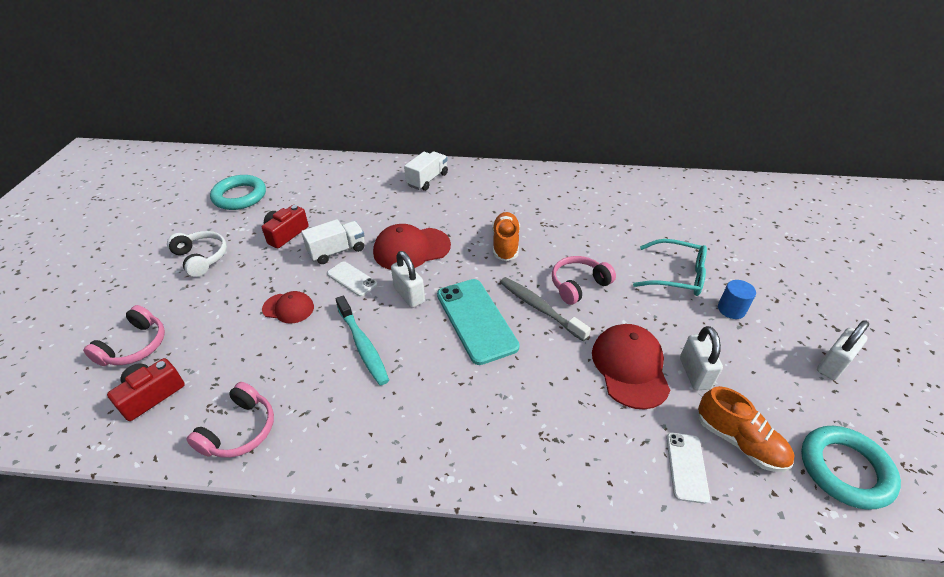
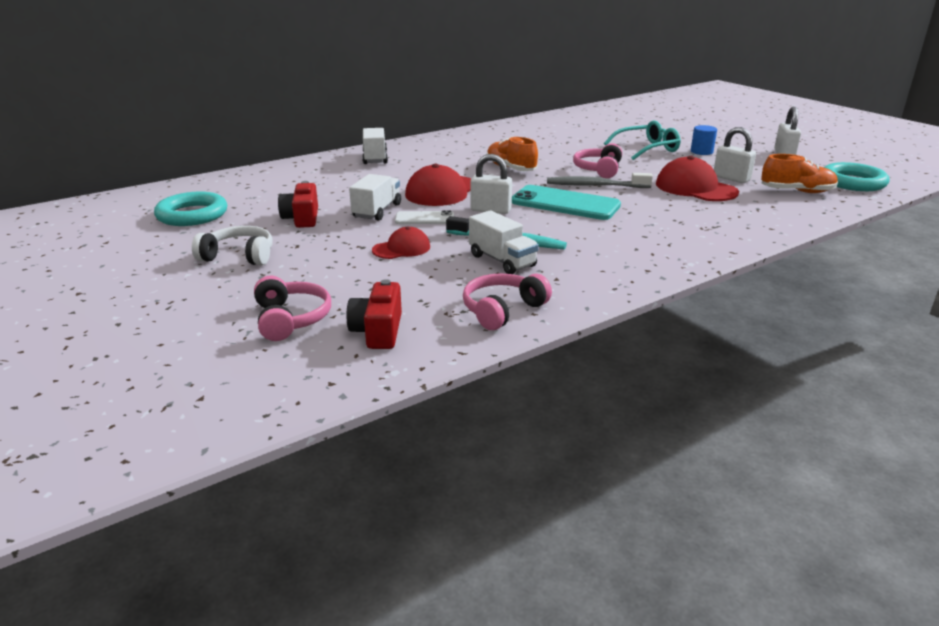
camera: 40 degrees left, 15 degrees down
(239, 430) = (503, 310): pink headphones -> pink headphones turned 120 degrees counterclockwise
(324, 368) = (502, 261): none -> white truck
(686, 467) = (793, 208): white phone -> none

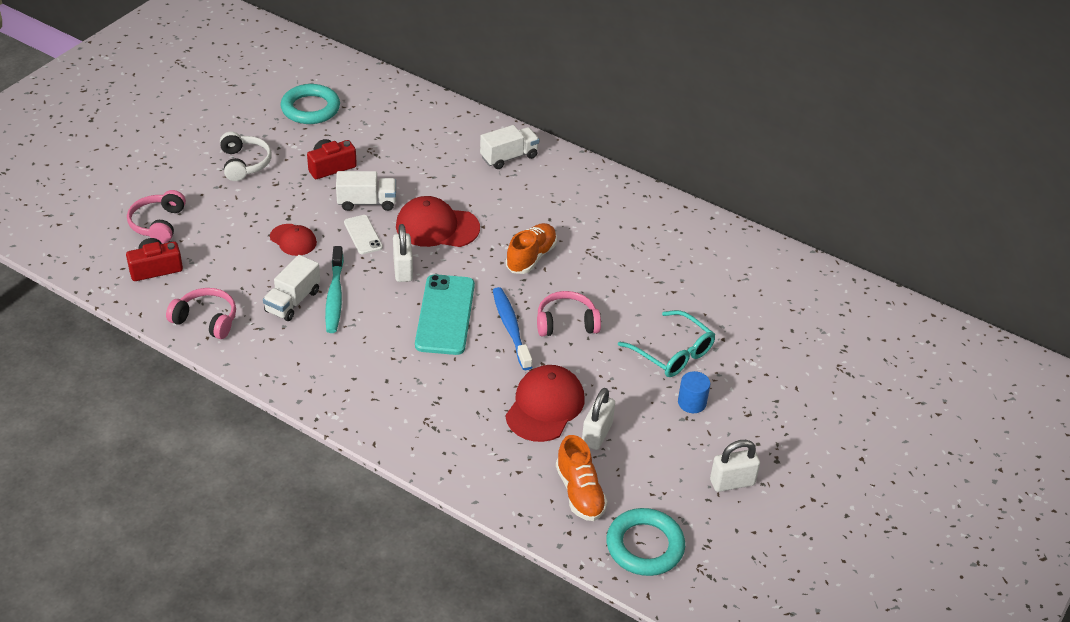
camera: 65 degrees right, 15 degrees up
(290, 319) = (158, 224): pink headphones -> pink headphones turned 135 degrees clockwise
(595, 185) = (511, 328): grey toothbrush -> blue toothbrush

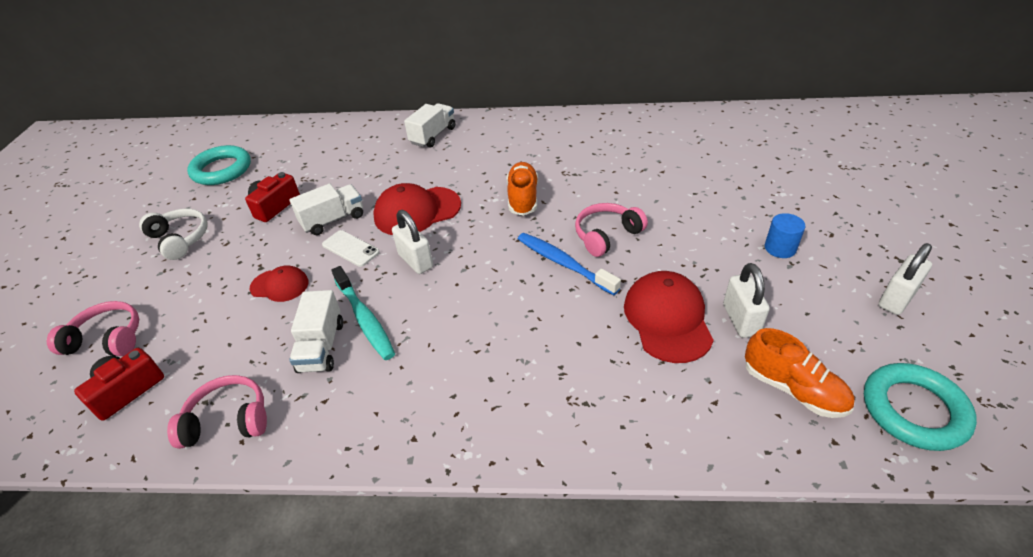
camera: 25 degrees left, 0 degrees up
(158, 224) = (107, 339): pink headphones -> pink headphones turned 120 degrees clockwise
(445, 315) = (492, 282): turquoise phone -> none
(672, 353) = (716, 216): turquoise glasses -> none

